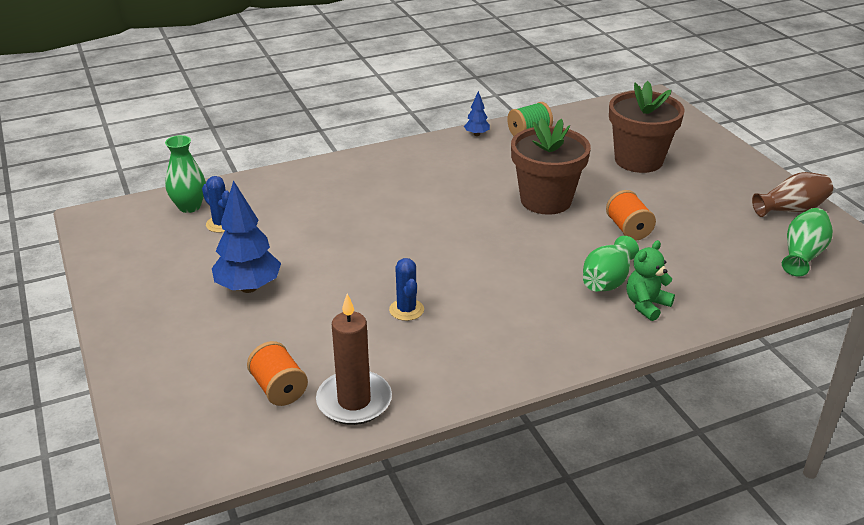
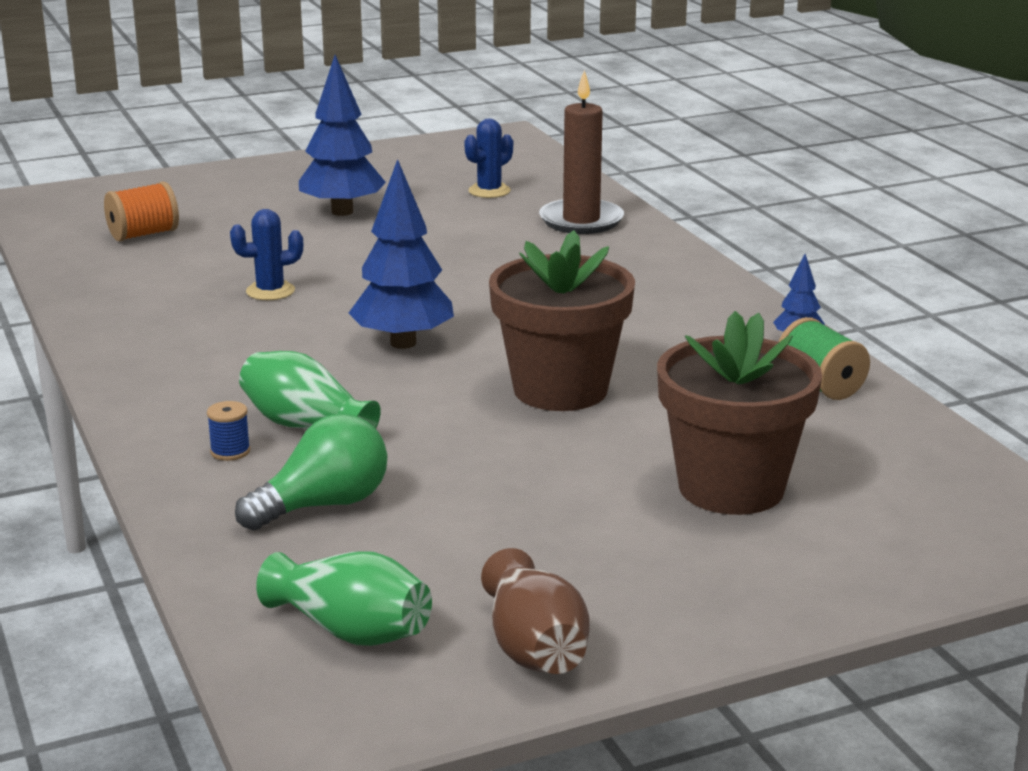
camera: 90 degrees right, 10 degrees down
(189, 206) = (532, 174): green vase -> none
(354, 401) = (104, 268): brown candle -> brown candle (581, 221)
(490, 251) = (403, 343): none -> blue tree
(628, 229) = (461, 455): orange spool -> none
(646, 305) = (230, 451): green teddy bear -> blue spool
(695, 269) = (323, 505): none -> green light bulb

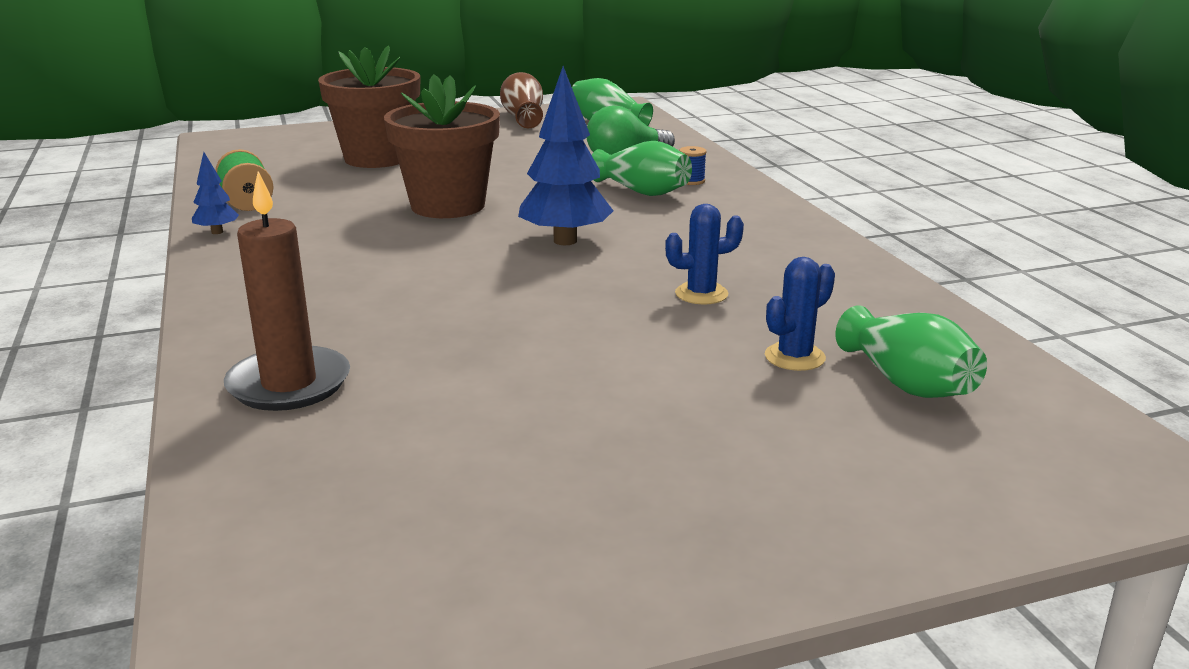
camera: 175 degrees left, 0 degrees up
(143, 234) = (907, 384): orange spool -> green vase
(342, 212) = (632, 418): blue tree -> none
(489, 191) = (386, 459): blue cactus -> blue cactus (794, 357)

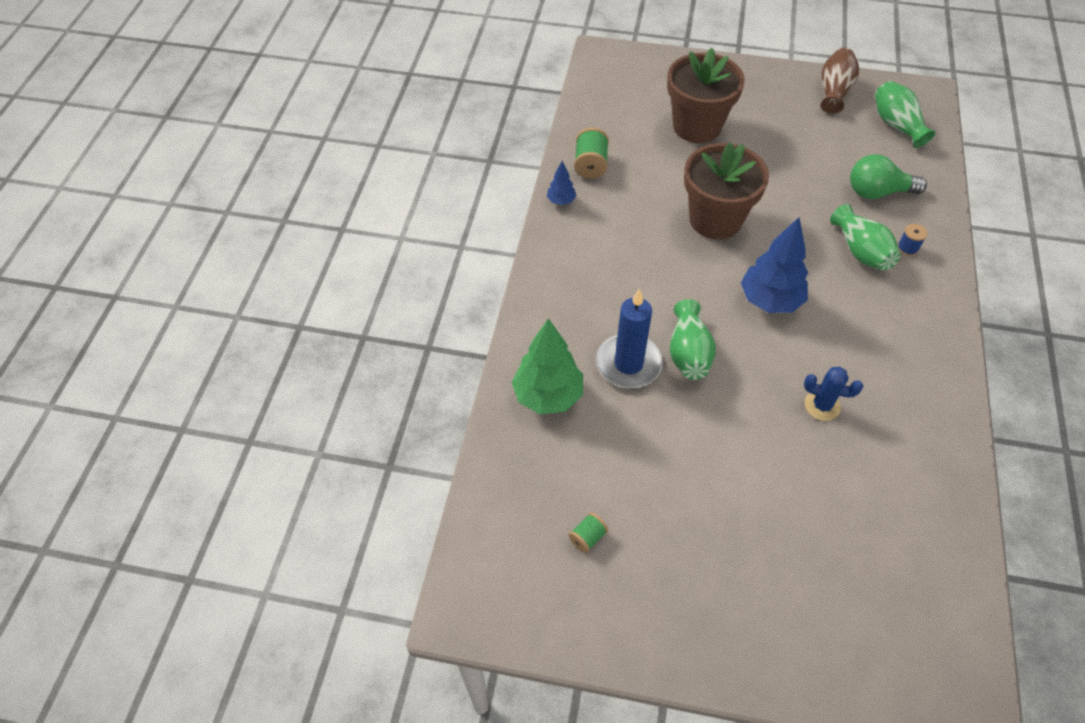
camera: 30 degrees right, 30 degrees up
(289, 384) = (548, 396): brown candle -> green tree
(405, 326) = (628, 364): none -> blue candle
(452, 502) = (587, 537): none -> green spool
(794, 357) = (836, 500): blue cactus -> none
(907, 384) = (886, 558): green vase -> green vase (688, 353)

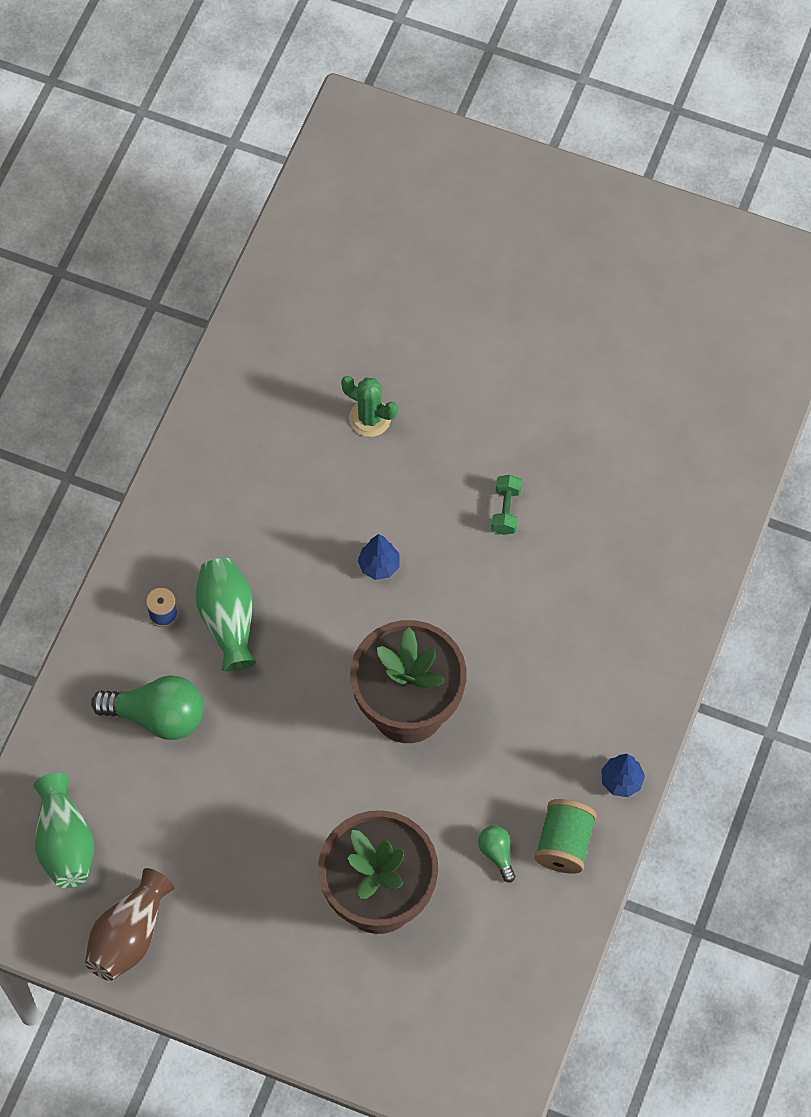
camera: 170 degrees left, 10 degrees up
(548, 396) = (689, 483): green tree -> none
(587, 537) = (672, 320): green spool -> none
(628, 364) = (583, 509): blue candle -> none
(631, 155) = (497, 854): none -> green light bulb
(688, 353) = (506, 510): green vase -> green dumbbell
(770, 301) = (379, 565): blue tree -> blue tree, size x0.49
(822, 405) = (370, 418): blue cactus -> green cactus

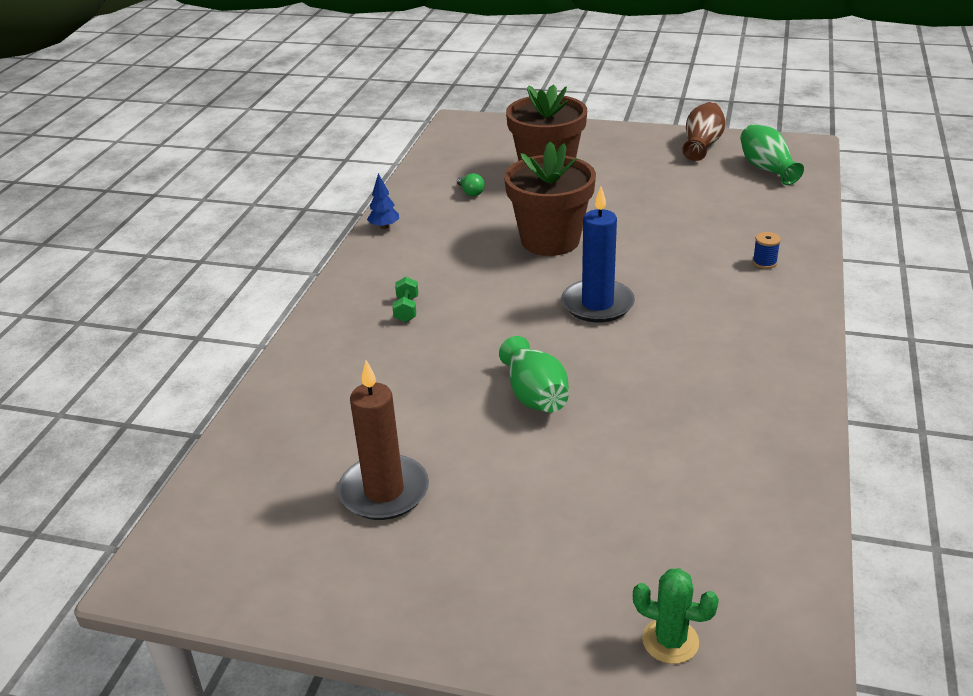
camera: 175 degrees right, 30 degrees down
(157, 716) = (737, 219): green light bulb -> none
(228, 620) = (710, 265): green vase -> green vase (535, 395)
(370, 418) = (641, 392): green cactus -> green cactus (670, 641)
(379, 565) = (597, 304): blue tree -> blue candle
(506, 510) = (493, 347): green dumbbell -> green dumbbell (406, 309)
(564, 844) = (424, 200): green spool -> none
(624, 331) = (384, 491): none -> brown candle

